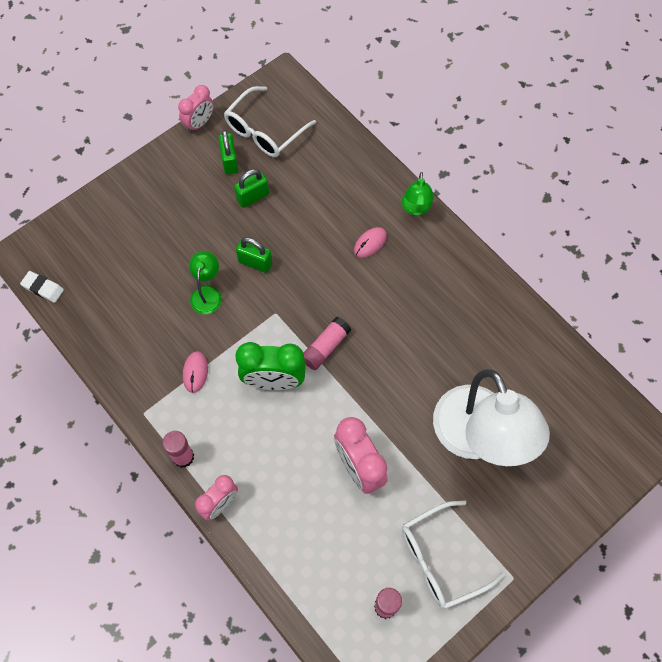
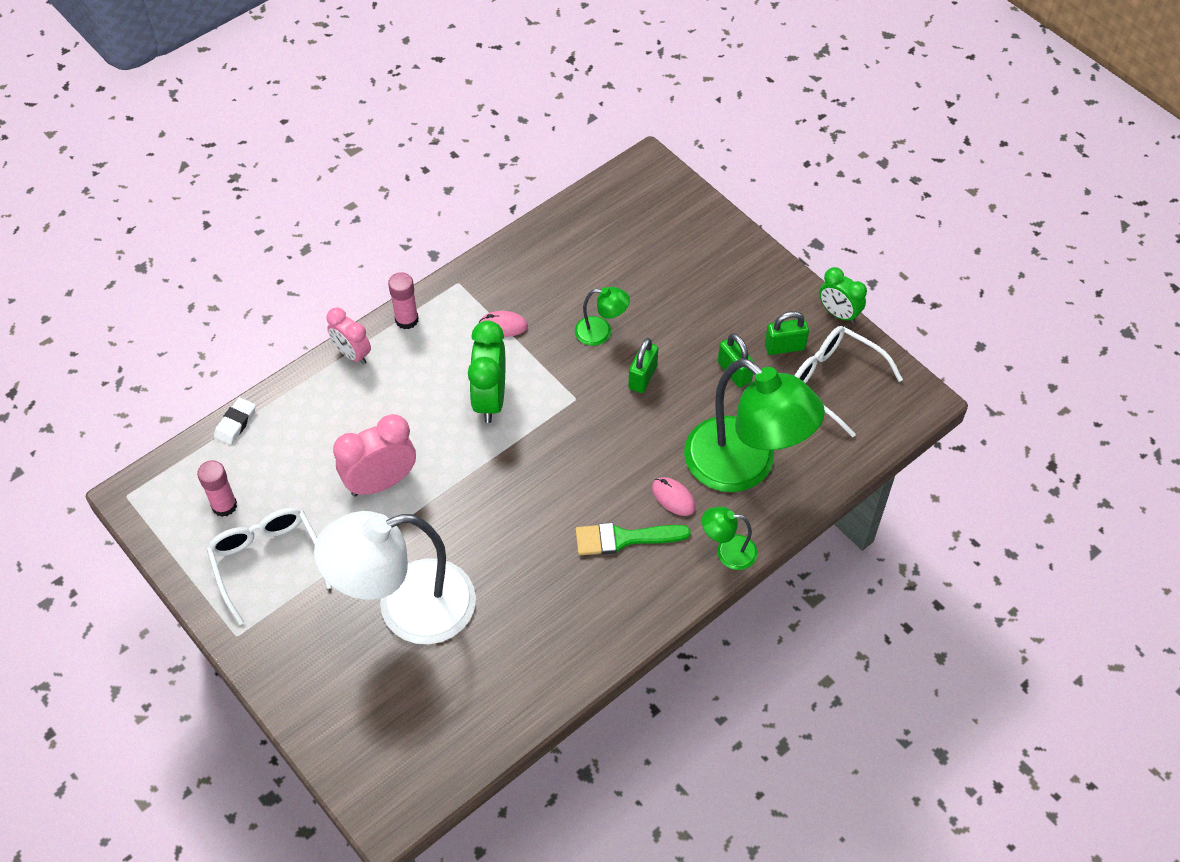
camera: 90 degrees right, 10 degrees down
(43, 288) = (607, 186): white eraser -> white eraser (235, 423)
(199, 123) = (838, 314): pink clock -> green clock
(325, 347) = (530, 449): pink glue stick -> none
(341, 194) = (744, 467): none -> green lamp
(407, 278) = (624, 539): none -> green brush

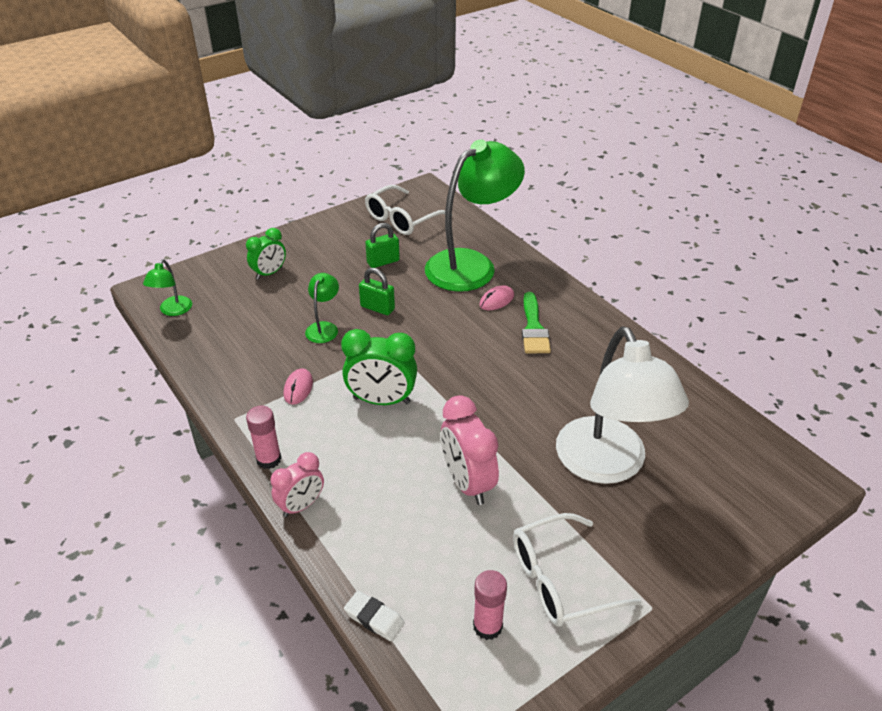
camera: 85 degrees left, 15 degrees down
(727, 551) = (545, 278): green lamp -> green lamp (173, 311)
(784, 347) = (365, 237): green padlock -> none
(838, 314) = (341, 211): green clock -> green clock (269, 273)

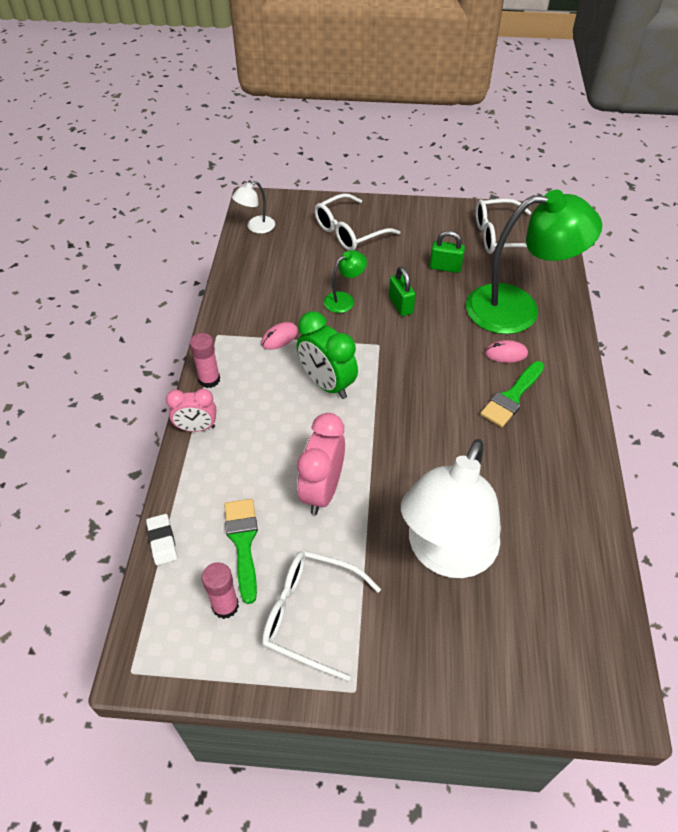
camera: 40 degrees right, 10 degrees up
(173, 311) = (256, 227): green lamp -> white lamp
(269, 273) = (349, 232): green clock -> white glasses
(447, 567) = (243, 542): none -> green brush

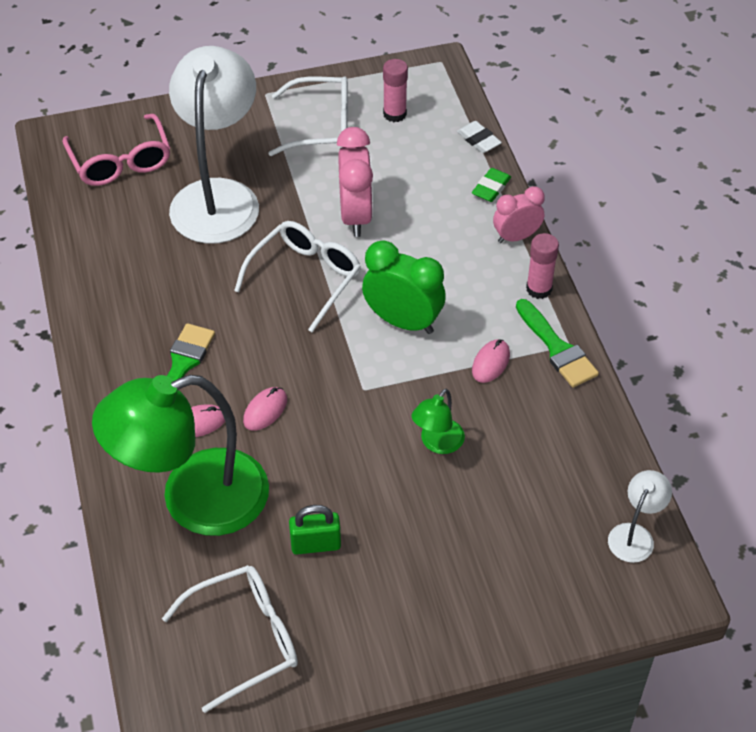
camera: 160 degrees right, 0 degrees up
(186, 482) = (491, 188): none -> green eraser
(243, 542) = (406, 157): green brush -> green brush (557, 348)
(349, 232) = (488, 571): white glasses -> white glasses (305, 277)
(400, 305) = (357, 457): green padlock -> none
(455, 349) = (265, 410): none -> pink mouse
(543, 636) = (121, 162): none -> pink glasses

